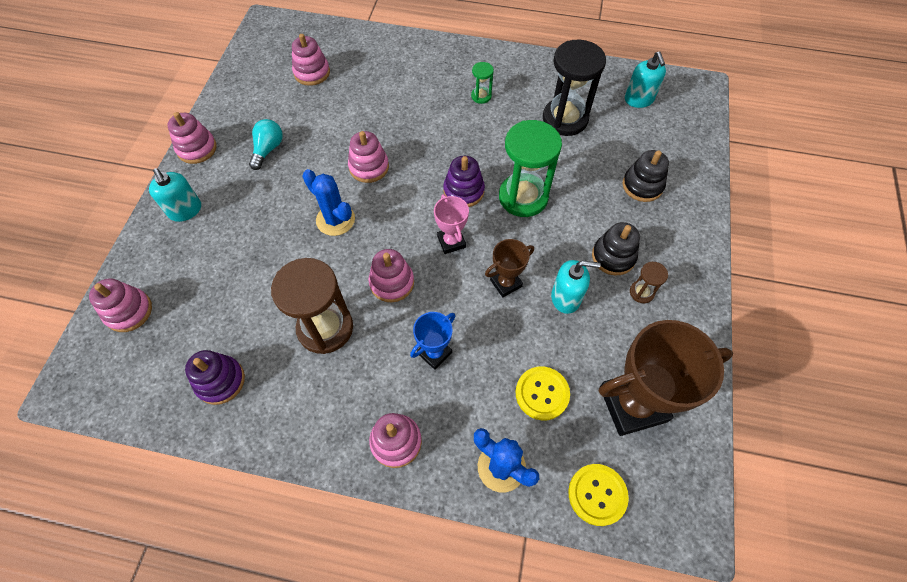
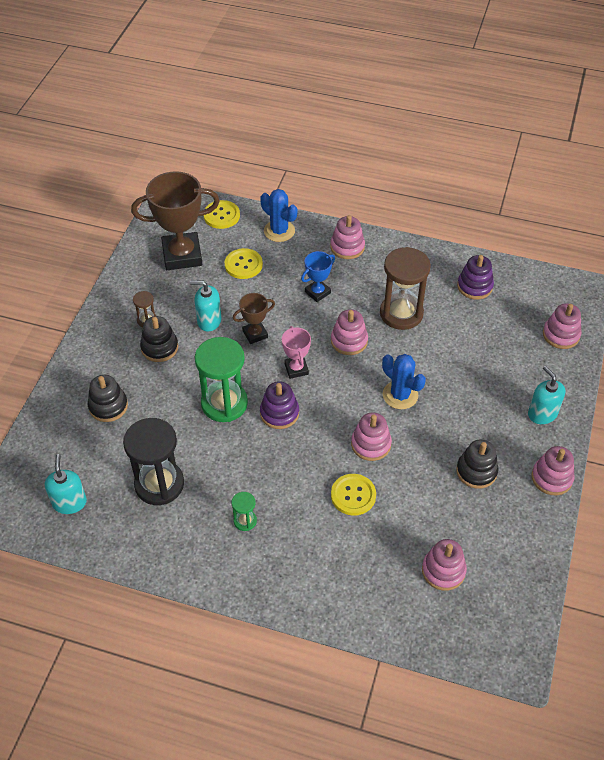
camera: 175 degrees left, 10 degrees down
(268, 149) = (476, 471): turquoise light bulb -> black stacking toy
(386, 122) = (353, 495): none -> yellow button

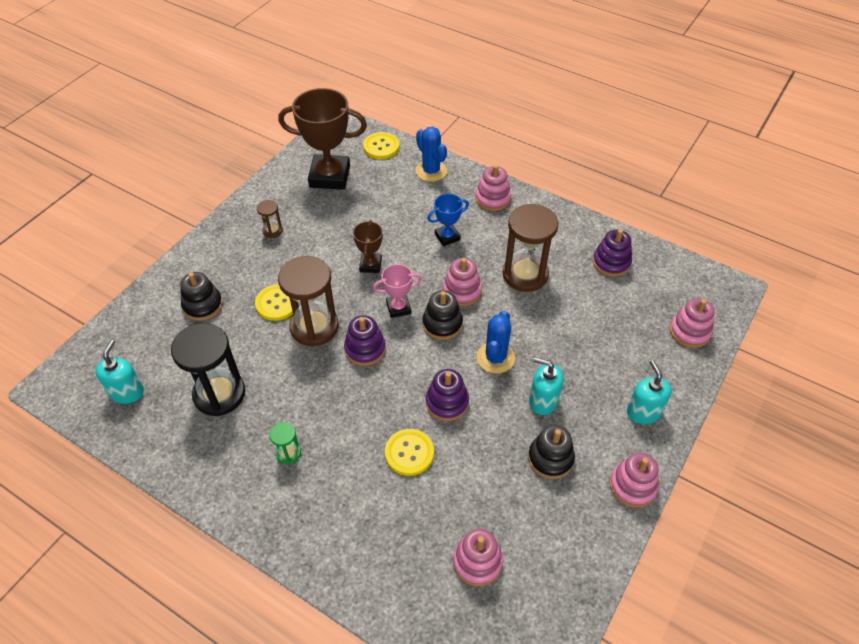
camera: 15 degrees right, 0 degrees up
(159, 347) = (274, 259): black stacking toy -> black stacking toy (442, 324)
(209, 321) = (331, 243): turquoise soap dispenser -> turquoise soap dispenser (543, 401)
(224, 403) = (314, 327): green hourglass -> brown hourglass
(243, 265) = (384, 196): yellow button -> yellow button (277, 303)
(255, 334) = (370, 265): brown trophy -> brown trophy turned 75 degrees counterclockwise
(296, 369) = (398, 308): pink trophy -> pink trophy turned 75 degrees clockwise
(371, 444) = (447, 402): pink stacking toy -> purple stacking toy
(400, 395) = (495, 358): blue cactus -> blue cactus turned 45 degrees clockwise

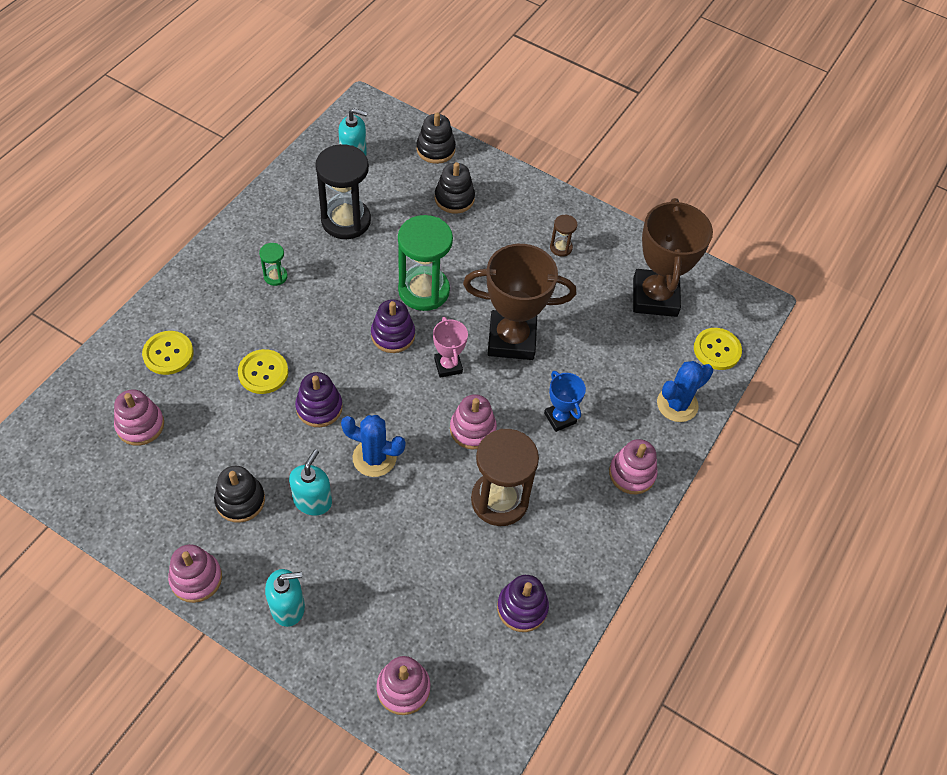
camera: 85 degrees right, 5 degrees up
(277, 303) = (456, 258): yellow button -> yellow button (168, 354)
(314, 327) = (423, 290): brown hourglass -> green hourglass
(370, 265) = (511, 339): brown trophy -> brown trophy, size x1.98
(442, 324) = (424, 407): black stacking toy -> black stacking toy (435, 149)

